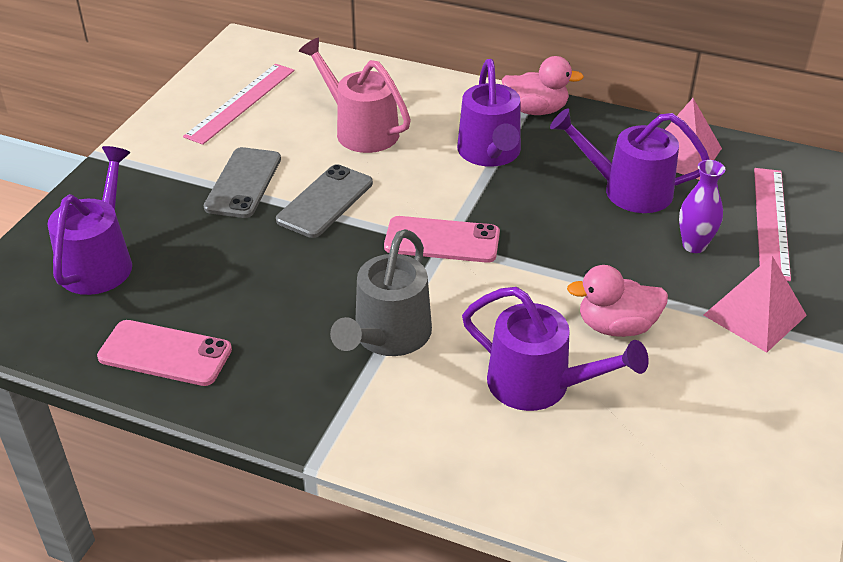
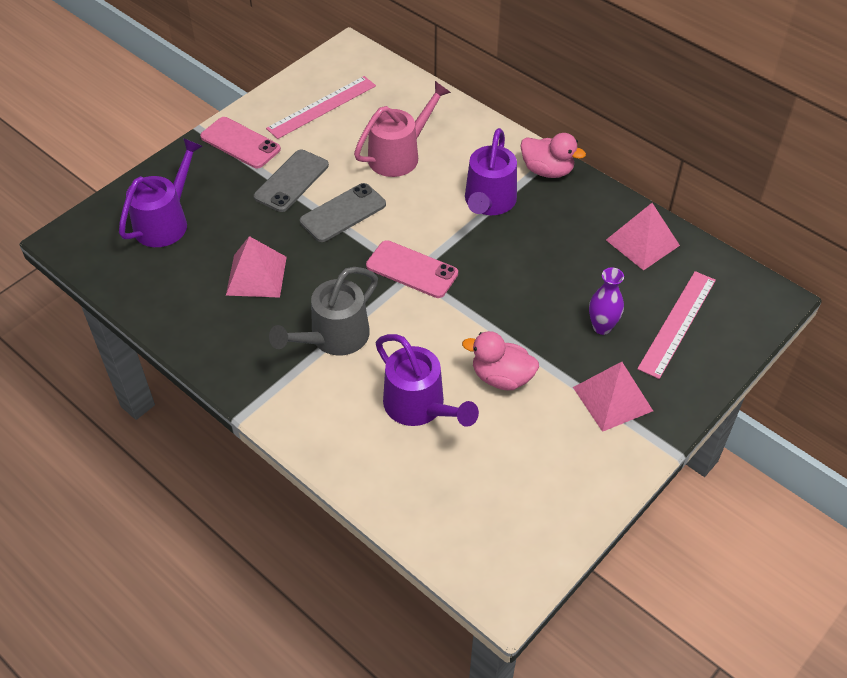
camera: 20 degrees right, 10 degrees up
(165, 353) = (179, 307): pink phone -> pink phone (240, 143)
(251, 292) = (256, 275): none -> pink pyramid
(360, 130) = (400, 155): pink watering can -> pink watering can turned 75 degrees clockwise
(627, 190) = (578, 264): purple watering can -> none

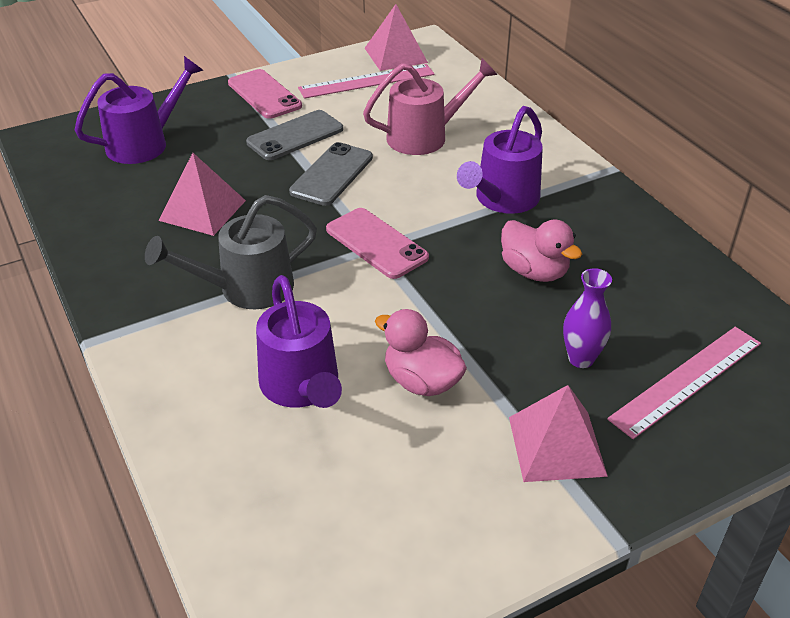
camera: 20 degrees right, 10 degrees down
(343, 213) = (332, 174): grey phone -> grey phone turned 45 degrees counterclockwise
(547, 170) = (588, 184): pink duck -> pink duck (534, 271)
(642, 242) = (676, 280): pink pyramid -> pink pyramid (395, 55)

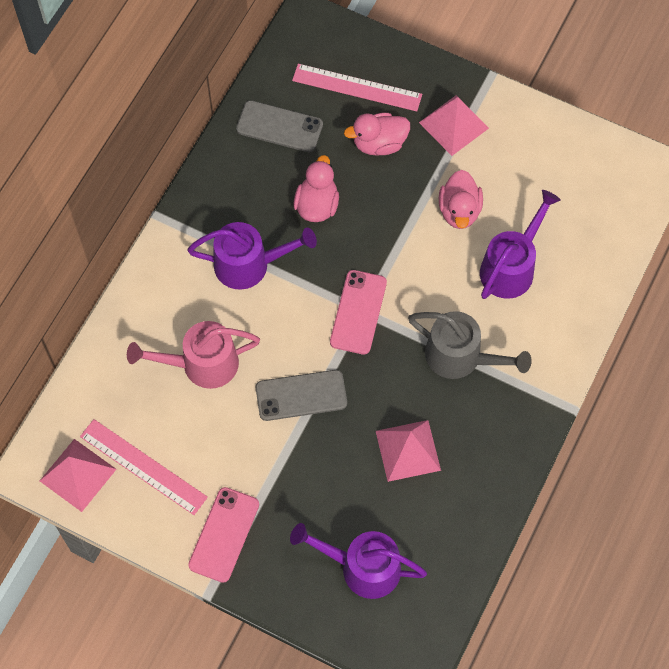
camera: 125 degrees left, 25 degrees up
(295, 136) = (269, 460): grey phone -> grey phone (279, 127)
(425, 136) = (201, 364): pink watering can -> pink watering can turned 45 degrees counterclockwise
(581, 359) = (379, 144): purple vase -> pink duck

